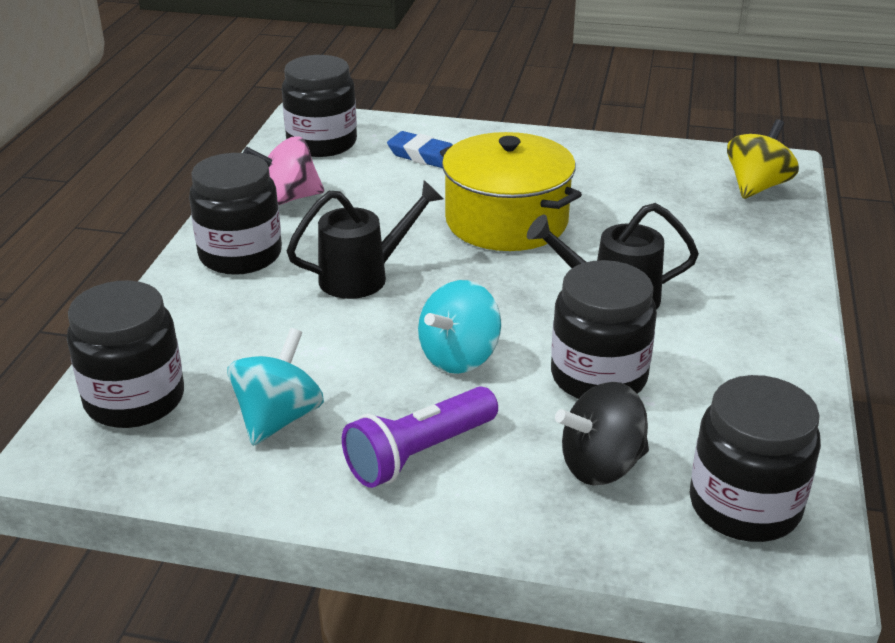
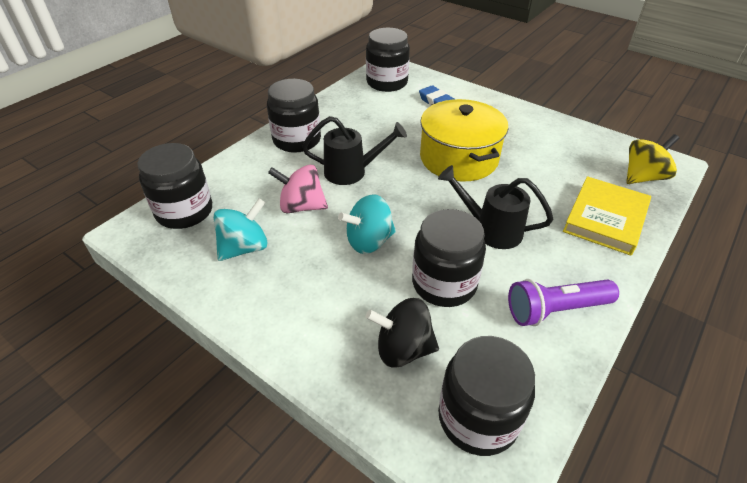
camera: 25 degrees right, 10 degrees up
(287, 199) = (345, 112): pink spinning top -> pink spinning top (301, 206)
(419, 454) = (301, 298): purple flashlight -> purple flashlight (555, 310)
(743, 246) = (605, 218): none -> yellow book

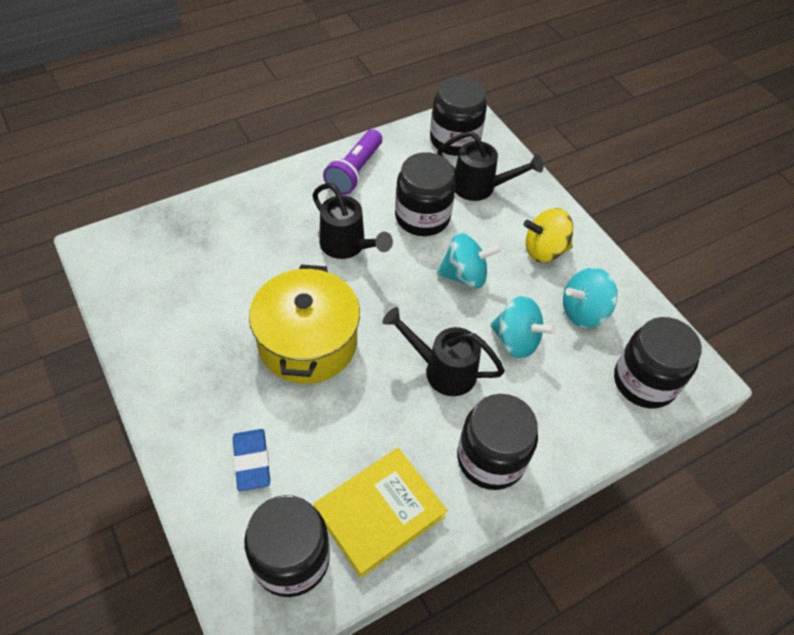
camera: 160 degrees left, 10 degrees up
(301, 206) = (516, 341): pink spinning top -> turquoise spinning top
(403, 349) = (480, 187): black spinning top -> black watering can
(555, 310) = (354, 172): purple flashlight -> purple flashlight turned 105 degrees clockwise
(605, 218) = (236, 218): yellow book -> yellow book (380, 513)
(643, 177) = (144, 243): yellow spinning top -> yellow spinning top (544, 250)

